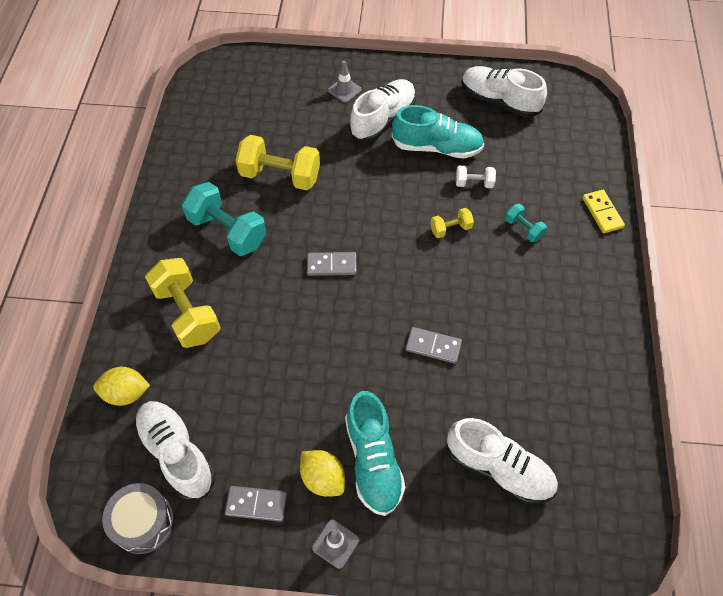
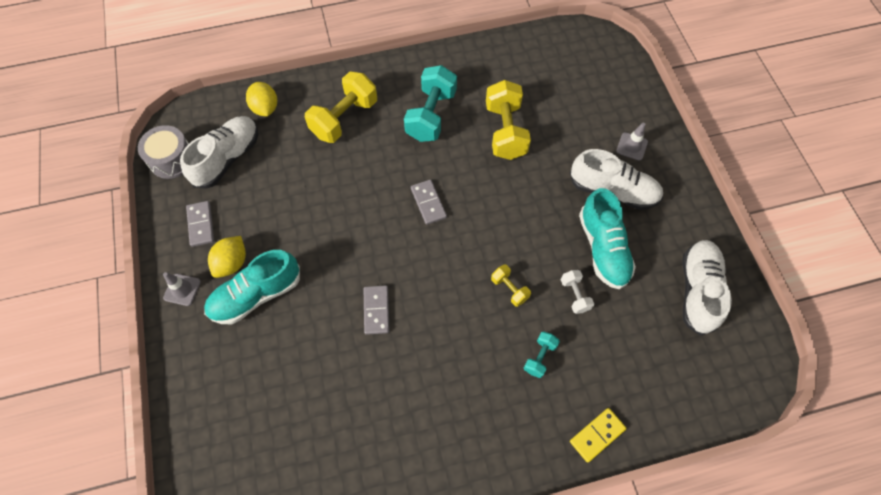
camera: 70 degrees right, 5 degrees up
(498, 468) = (275, 399): white shoe -> none

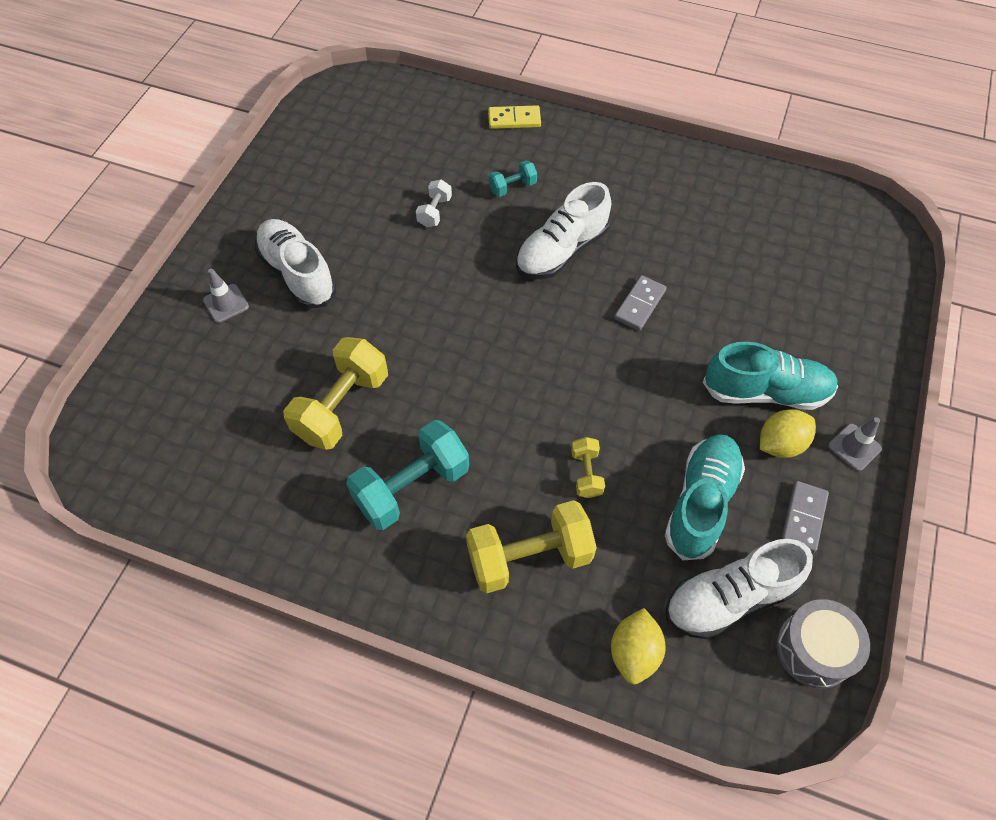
camera: 145 degrees left, 5 degrees down
(428, 203) = (504, 378): grey domino -> none
(509, 289) = (491, 250): yellow dumbbell -> yellow dumbbell (586, 474)
(603, 248) = (367, 232): turquoise shoe -> turquoise shoe (701, 503)
(697, 290) = (323, 156): white shoe -> white shoe (561, 251)

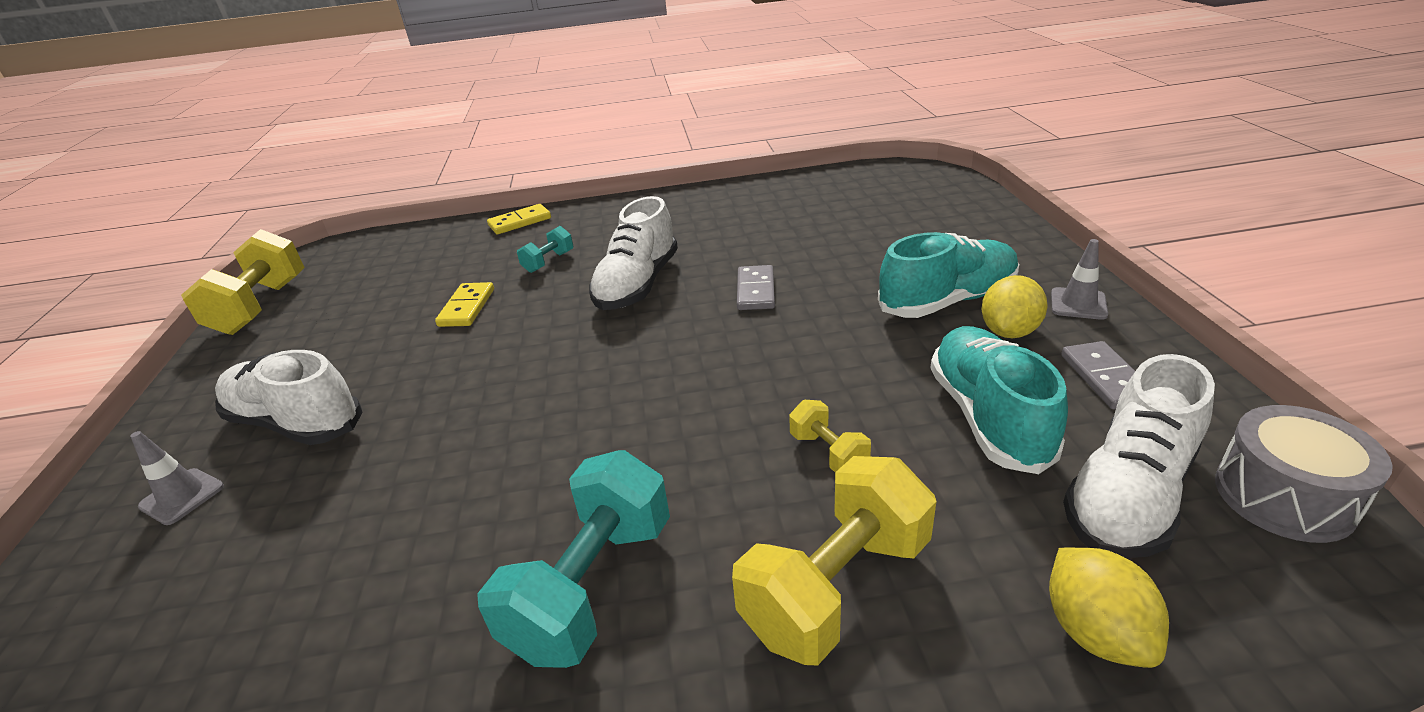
camera: 25 degrees left, 25 degrees down
(342, 407) = (425, 537): yellow dumbbell -> yellow dumbbell (261, 306)
(434, 212) = (467, 307): white dumbbell -> yellow domino

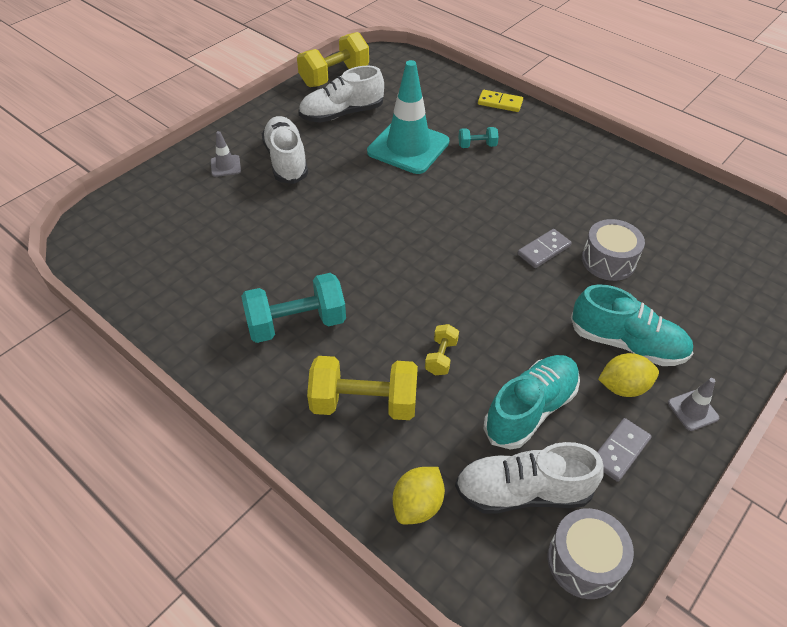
camera: 45 degrees right, 15 degrees up
(467, 307) = (408, 147): yellow domino -> turquoise traffic cone
(637, 285) = (496, 197): white shoe -> white shoe (342, 114)
(821, 260) = (608, 260): none -> grey drum

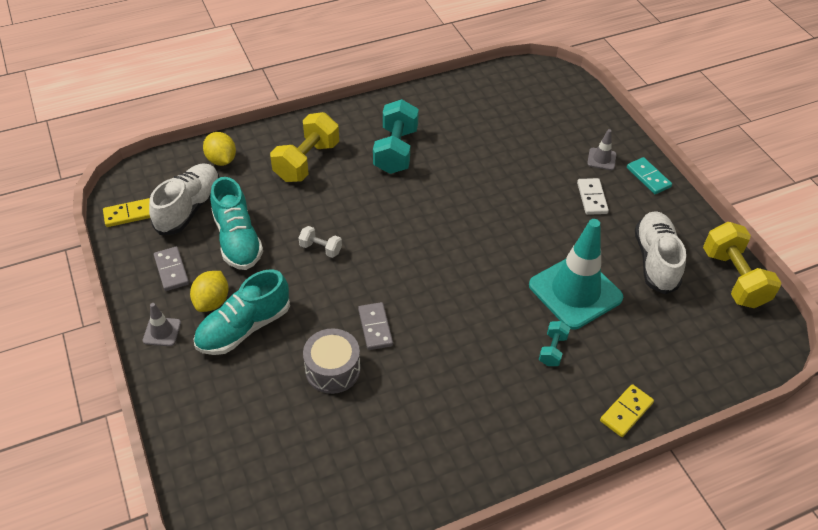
camera: 115 degrees right, 0 degrees up
(237, 134) = (648, 177): none -> turquoise domino
(286, 161) = (592, 198): white shoe -> white domino
(441, 357) = (314, 212): yellow dumbbell -> none
(486, 328) = (320, 248): none -> white dumbbell
(584, 561) = (129, 214): grey drum -> yellow domino

